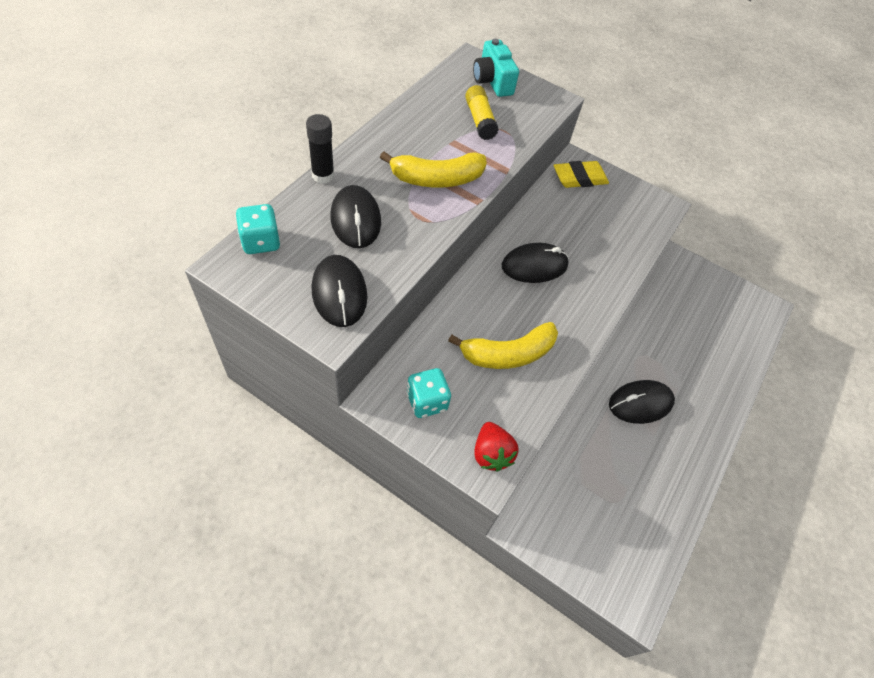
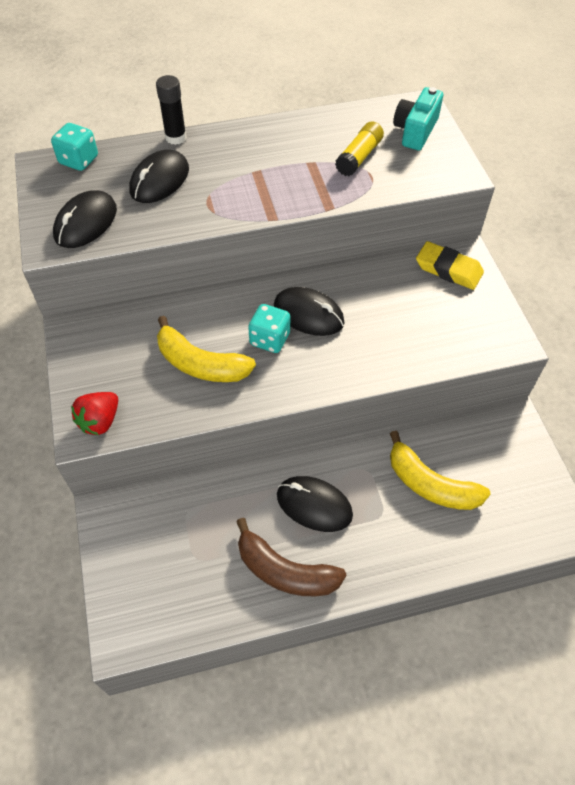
camera: 50 degrees right, 0 degrees up
(426, 401) = (100, 354): turquoise dice -> turquoise dice (269, 339)
(437, 179) = (260, 184): yellow banana -> yellow banana (430, 484)
(672, 461) = (285, 571): none -> brown banana

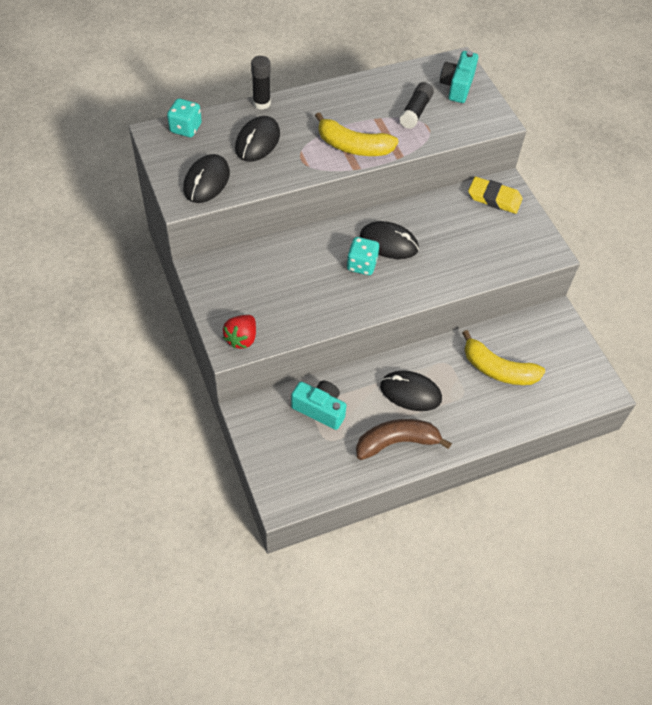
camera: 10 degrees left, 0 degrees up
(196, 516) = (320, 409): none -> turquoise camera
(200, 364) = (311, 288): yellow banana -> yellow banana (353, 146)
(285, 571) = (396, 442): brown banana -> brown banana turned 150 degrees clockwise
(359, 157) = (415, 111): yellow glue stick -> black glue stick

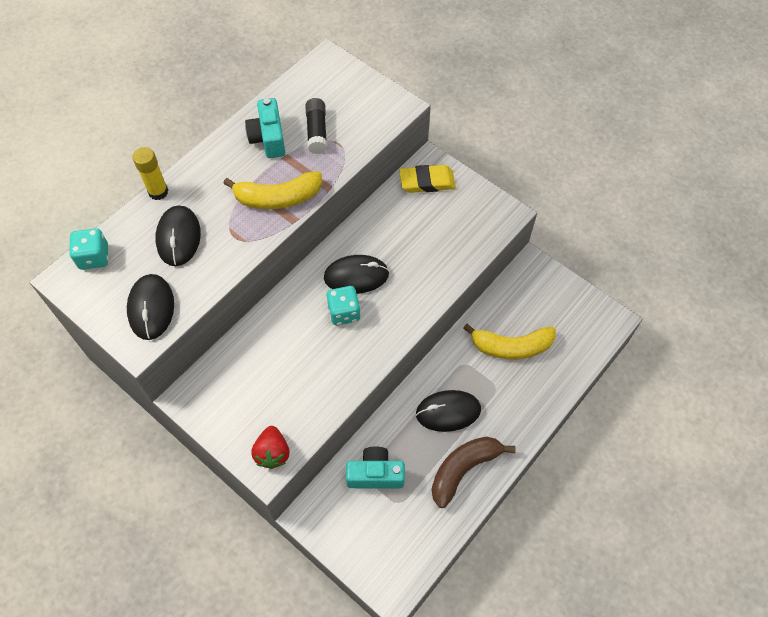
camera: 25 degrees left, 5 degrees up
(261, 103) = (158, 192): black glue stick -> yellow glue stick
(457, 86) = (341, 86): turquoise camera -> turquoise camera (268, 138)

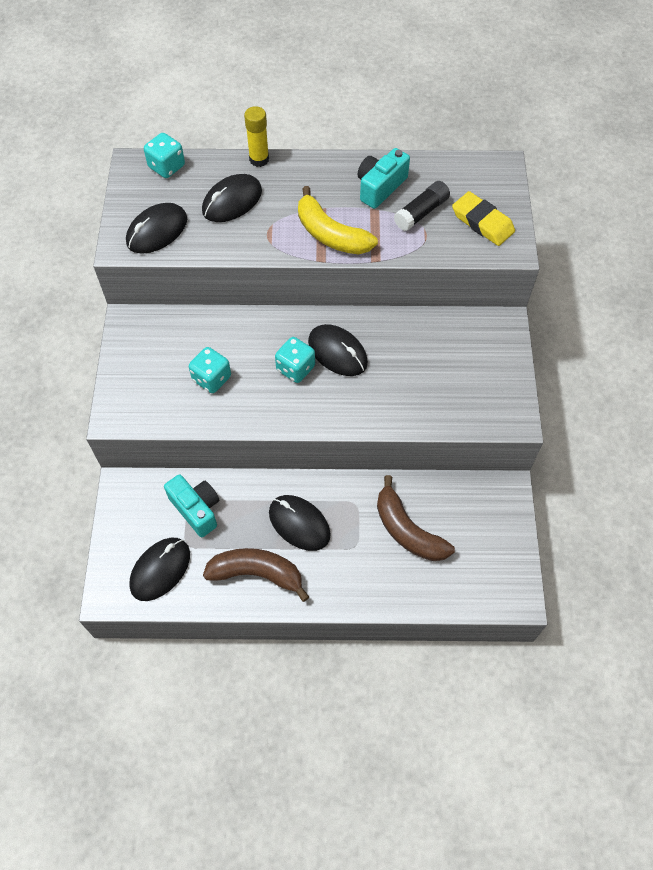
camera: 50 degrees right, 0 degrees up
(272, 453) = (131, 410): red strawberry -> none
(298, 375) = (211, 378): none -> turquoise dice
(404, 537) = (160, 570): none -> black mouse
(427, 182) = (482, 336): yellow eraser -> yellow eraser (482, 222)
(511, 347) = (407, 530): yellow banana -> brown banana

